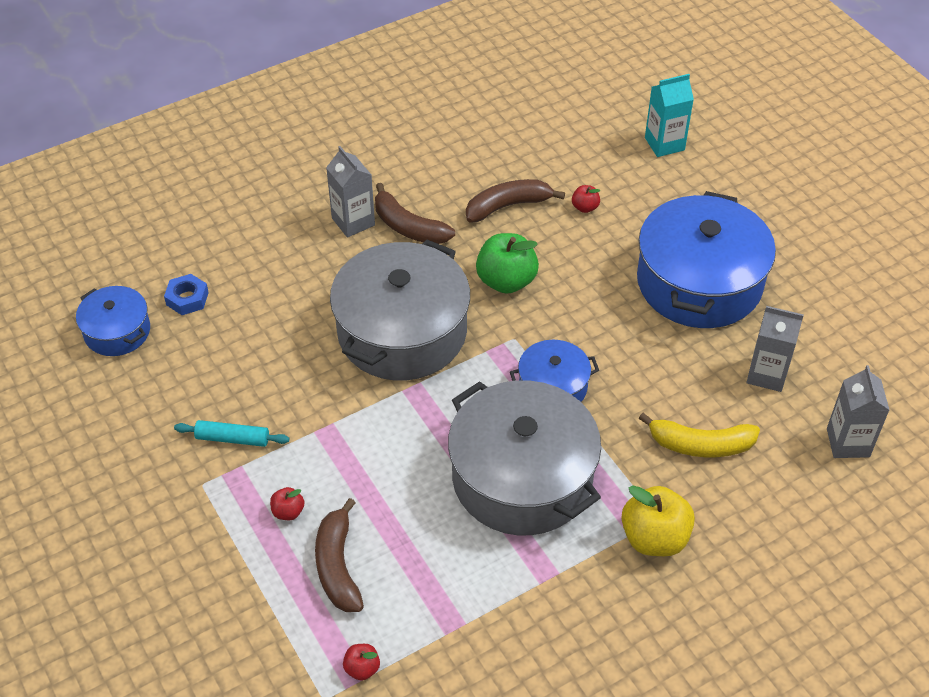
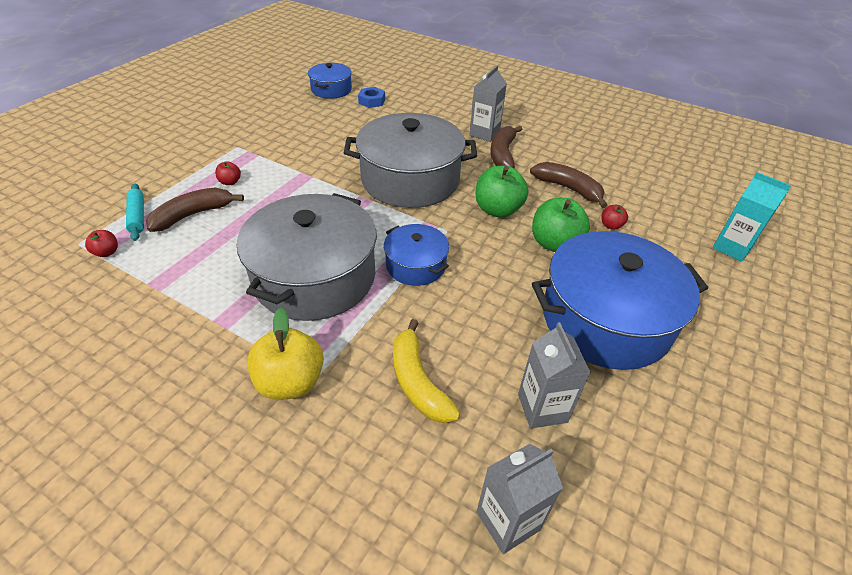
camera: 60 degrees right, 5 degrees down
(232, 438) = (277, 146): turquoise rolling pin -> turquoise rolling pin (138, 216)
(585, 264) = (554, 243): none -> green apple

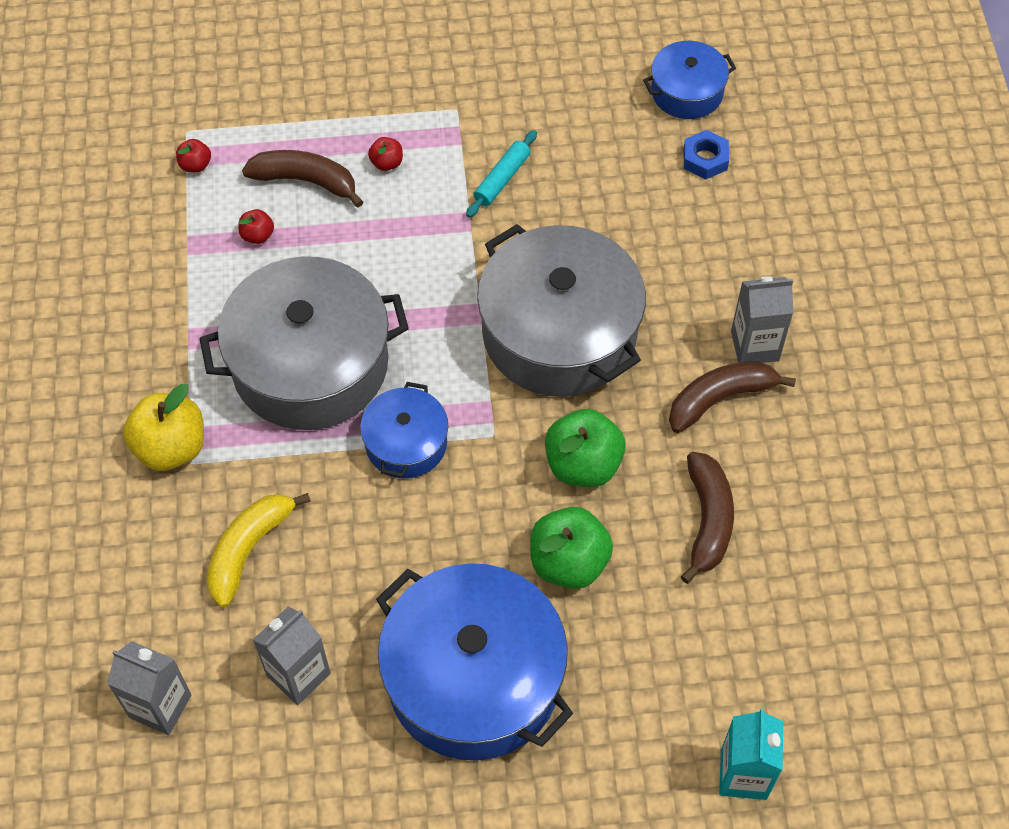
camera: 55 degrees right, 15 degrees up
(138, 216) = (262, 138): turquoise rolling pin -> turquoise rolling pin (502, 179)
(611, 225) = (665, 609): red apple -> red apple (257, 235)

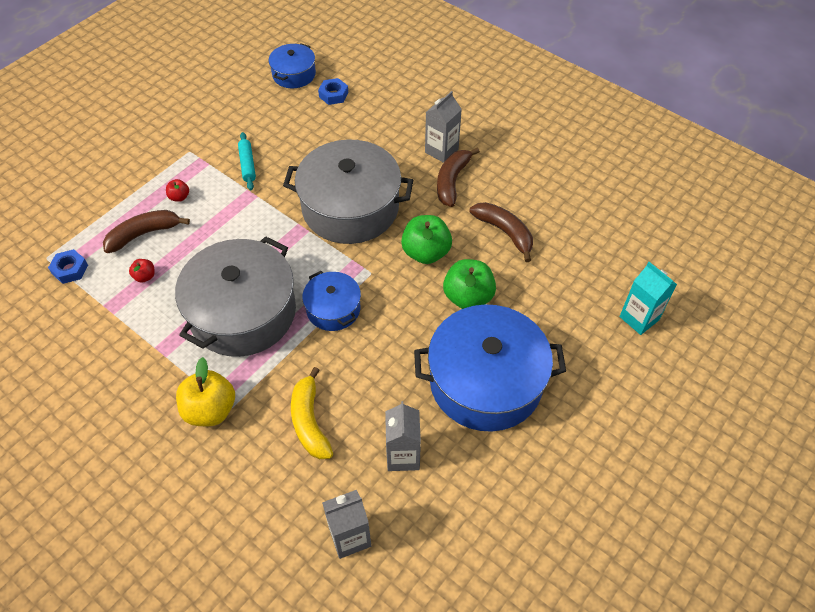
camera: 45 degrees left, 5 degrees down
(195, 165) = (70, 269): red apple -> blue nut

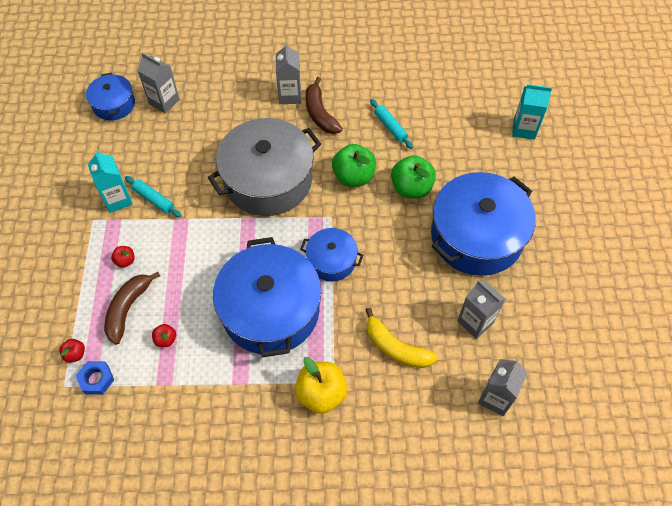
camera: 40 degrees left, 5 degrees up
(76, 240) = (75, 354): none -> red apple
(222, 147) = (118, 199): none -> turquoise carton
(243, 312) = (270, 310): grey pot -> blue pot
(333, 95) = (164, 102): blue nut -> grey carton
(505, 232) = (390, 127): brown banana -> turquoise rolling pin

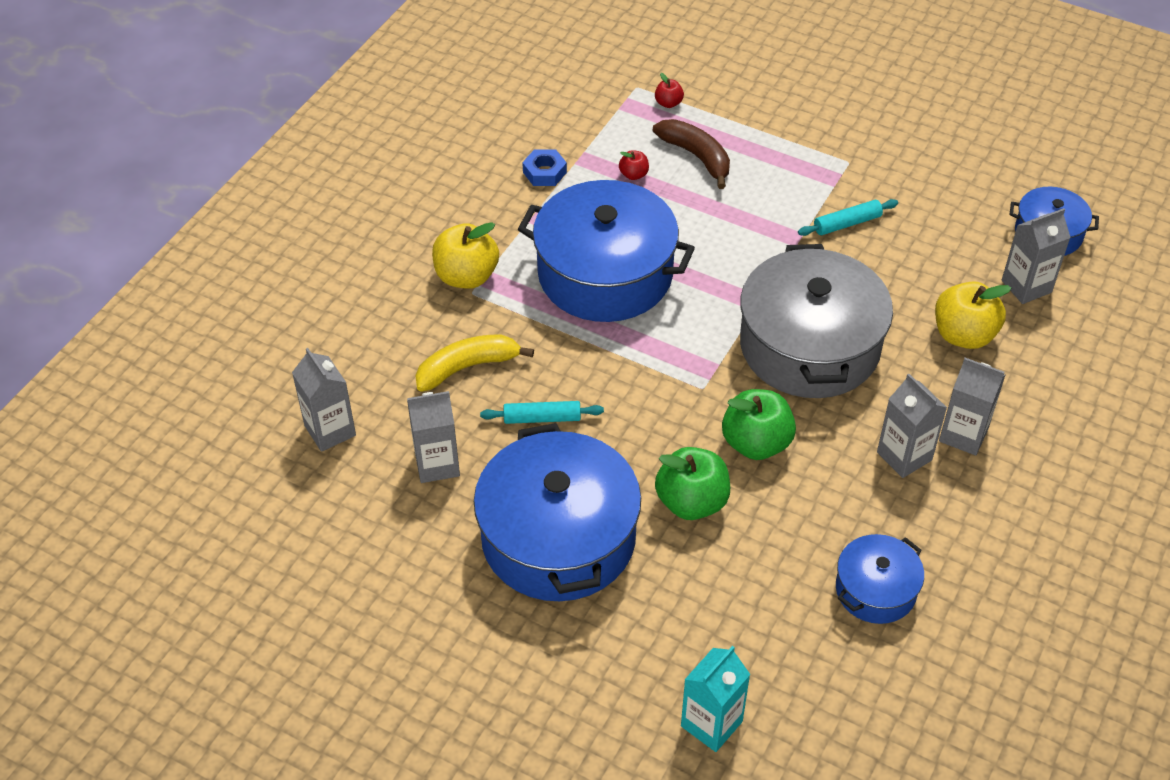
camera: 120 degrees right, 10 degrees down
(96, 379) = (625, 111): blue nut -> blue nut (544, 172)
(118, 199) = (868, 191): turquoise carton -> none
(125, 261) = (766, 172): red apple -> none
(218, 116) = (963, 335): none -> yellow apple
(320, 113) = (904, 456): brown banana -> grey carton
(331, 260) = (633, 359): blue pot -> blue pot (875, 590)
(390, 127) = (825, 534): turquoise rolling pin -> turquoise rolling pin (542, 418)

